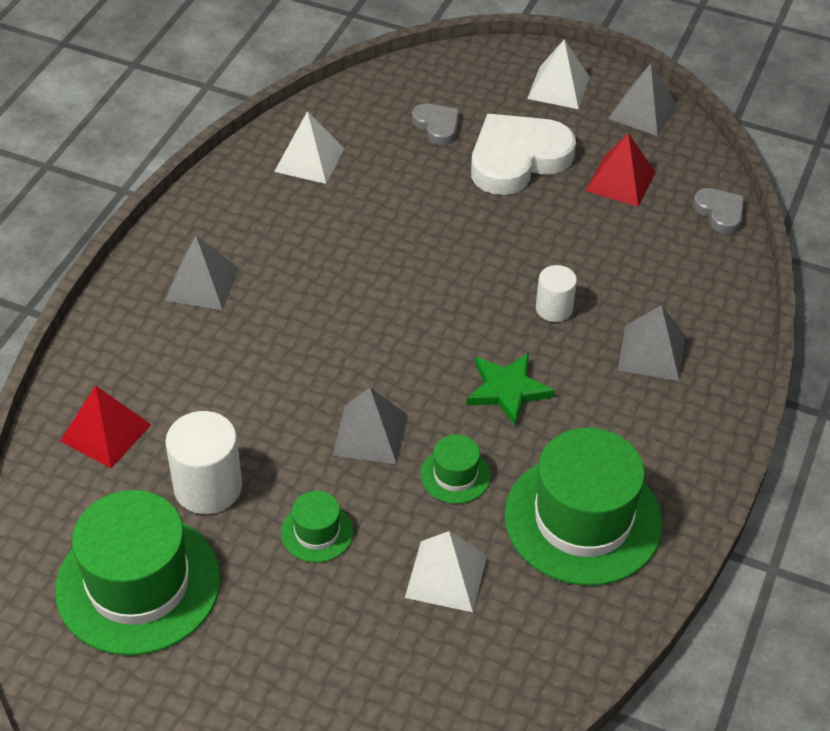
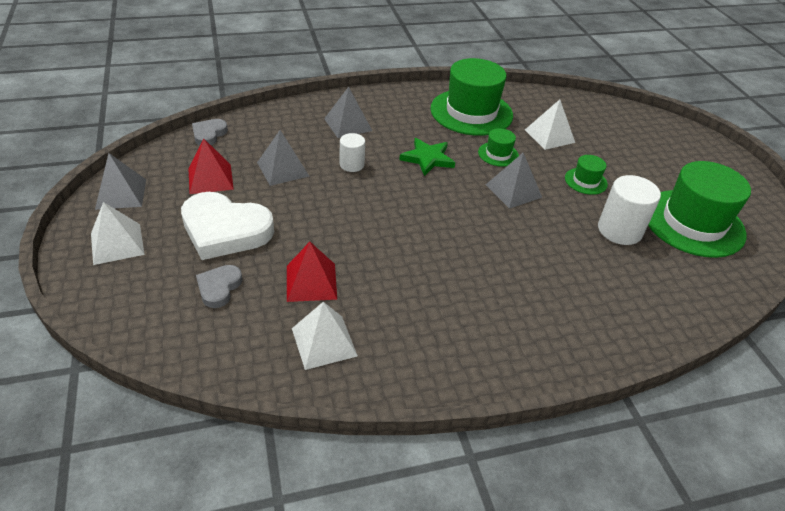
camera: 130 degrees left, 5 degrees down
(105, 432) = (653, 293): red pyramid -> red pyramid (311, 282)
(202, 284) = (505, 324): grey pyramid -> grey pyramid (283, 169)

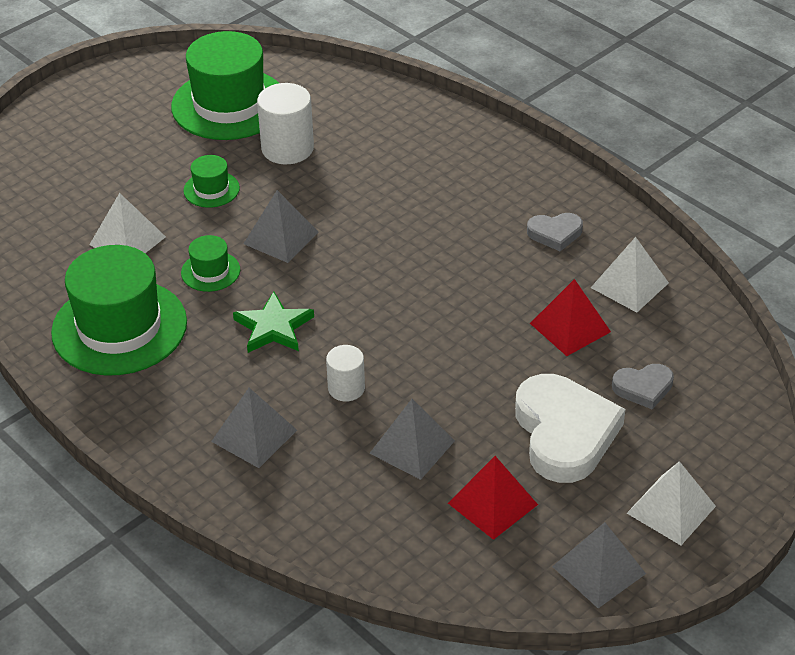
camera: 115 degrees left, 0 degrees up
(209, 134) = (403, 568): grey heart -> grey heart (555, 233)

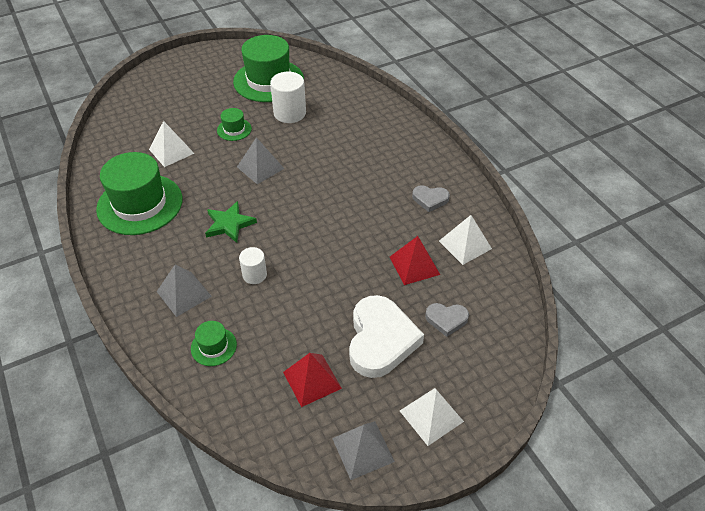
camera: 15 degrees right, 5 degrees up
(210, 271) = (209, 180): green hat -> green hat (213, 346)
(412, 446) = (277, 325): grey pyramid -> none

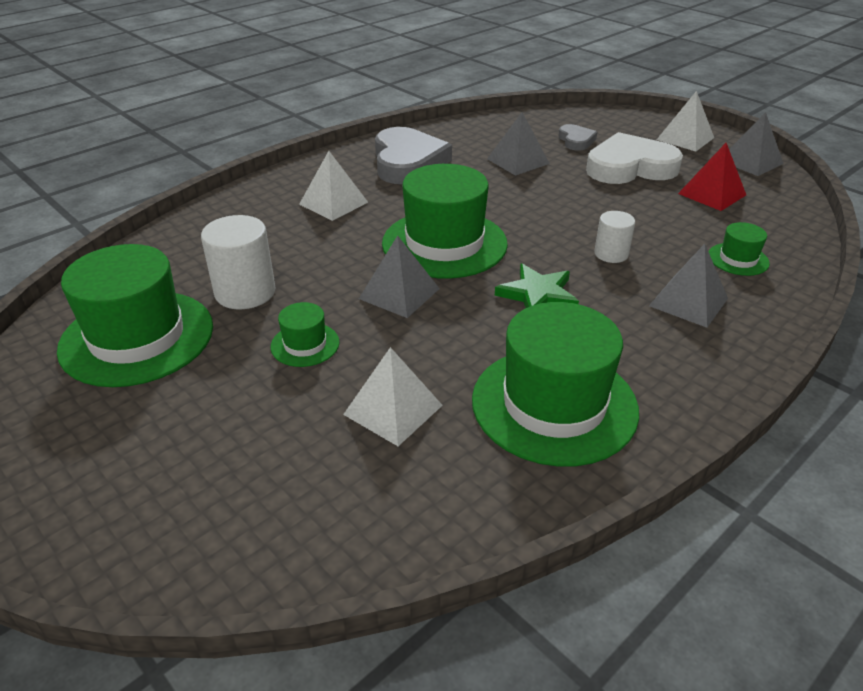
camera: 105 degrees left, 10 degrees down
(304, 196) = (444, 243): none -> green hat
(414, 265) = (518, 161): red pyramid -> grey pyramid
(430, 199) = (407, 162): grey heart -> grey heart, size x2.00
(465, 244) = (469, 139): white pyramid -> white pyramid (333, 203)

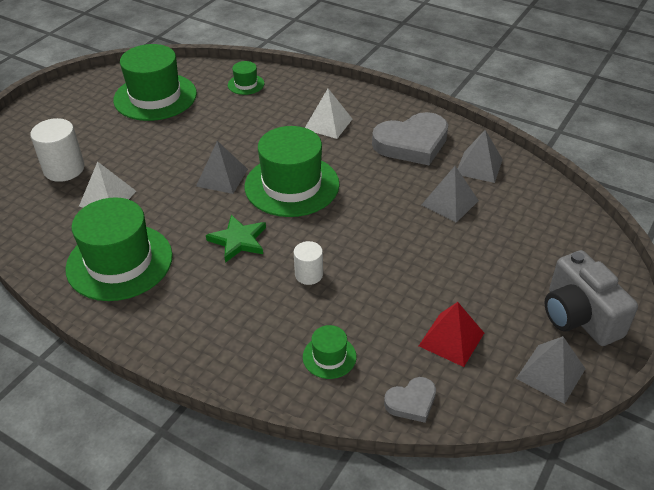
camera: 75 degrees right, 5 degrees up
(245, 292) = (206, 118): white cylinder -> white cylinder (64, 169)
(305, 344) = (160, 153): green hat -> green hat (246, 84)
(576, 140) = (518, 234): grey heart -> grey heart (411, 402)
(630, 167) = (479, 276): white heart -> none
(685, 138) = (579, 316): white pyramid -> grey camera
(688, 302) = (251, 324): grey pyramid -> grey pyramid (479, 166)

